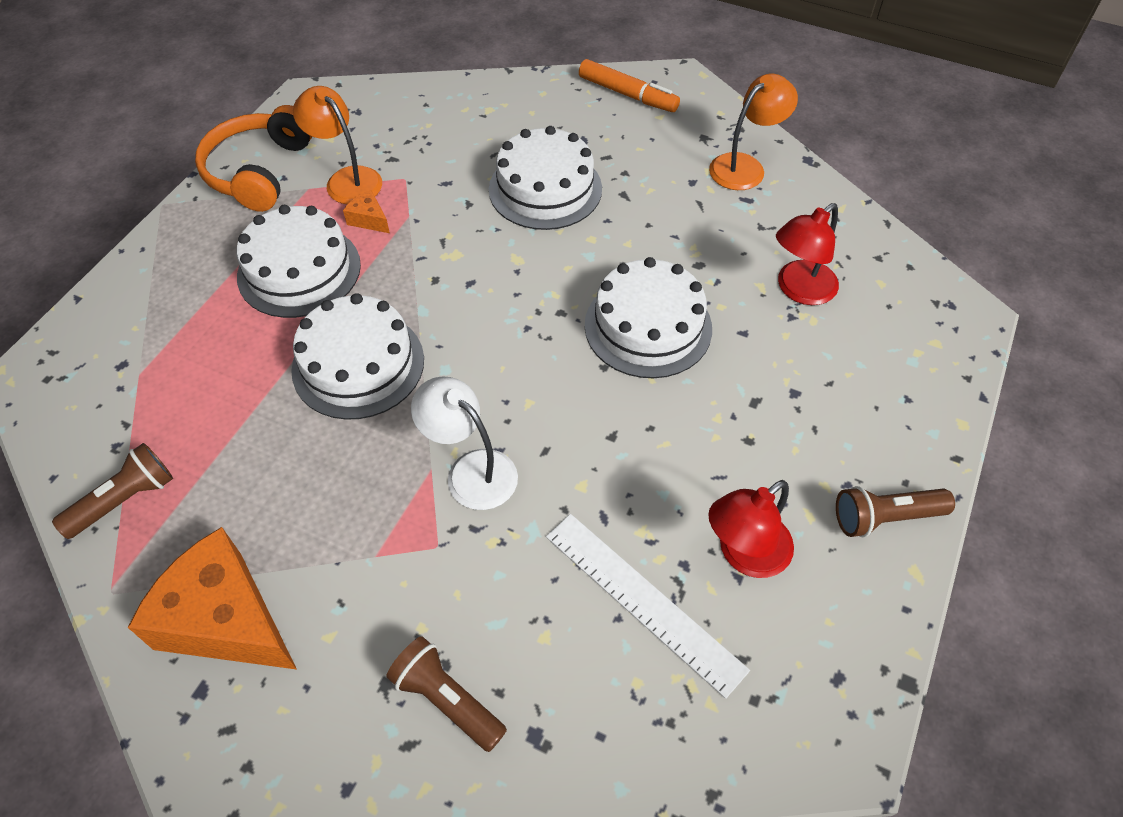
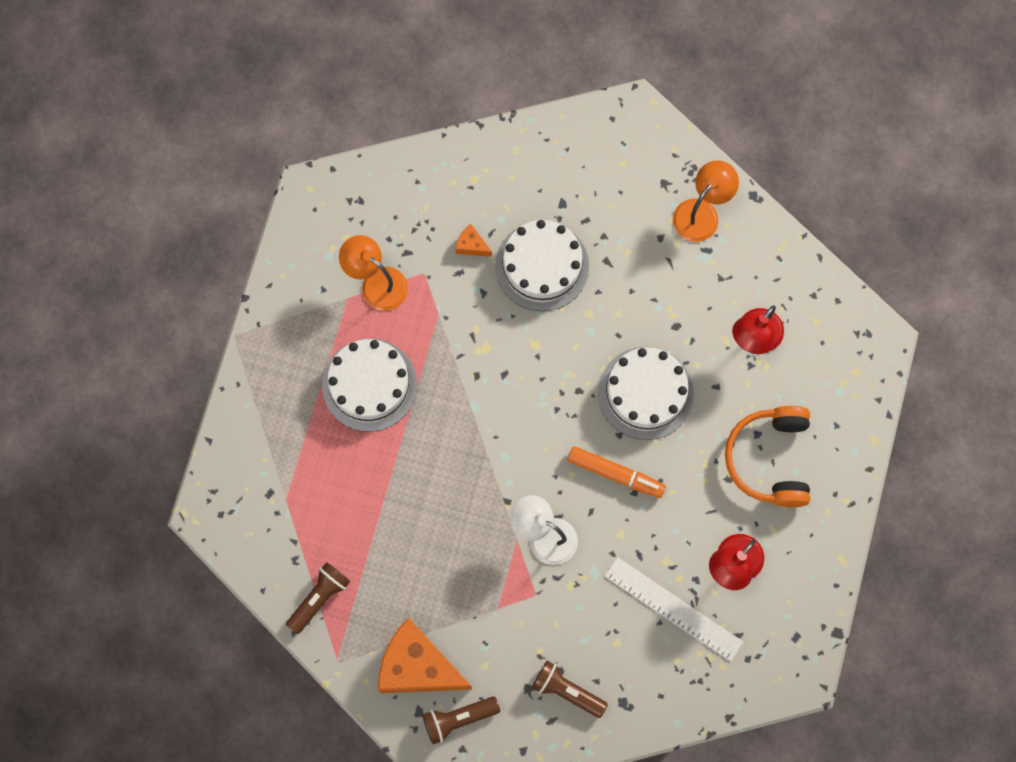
camera: 10 degrees left, 20 degrees up
(259, 171) = (300, 286): orange headphones -> orange headphones (770, 459)
(358, 364) = (441, 463): white cake -> none
(369, 220) = (408, 324): orange cheese -> orange cheese (471, 245)
(627, 94) = (591, 140): orange marker -> orange marker (615, 474)
(884, 517) = (821, 523): brown flashlight -> brown flashlight (458, 719)

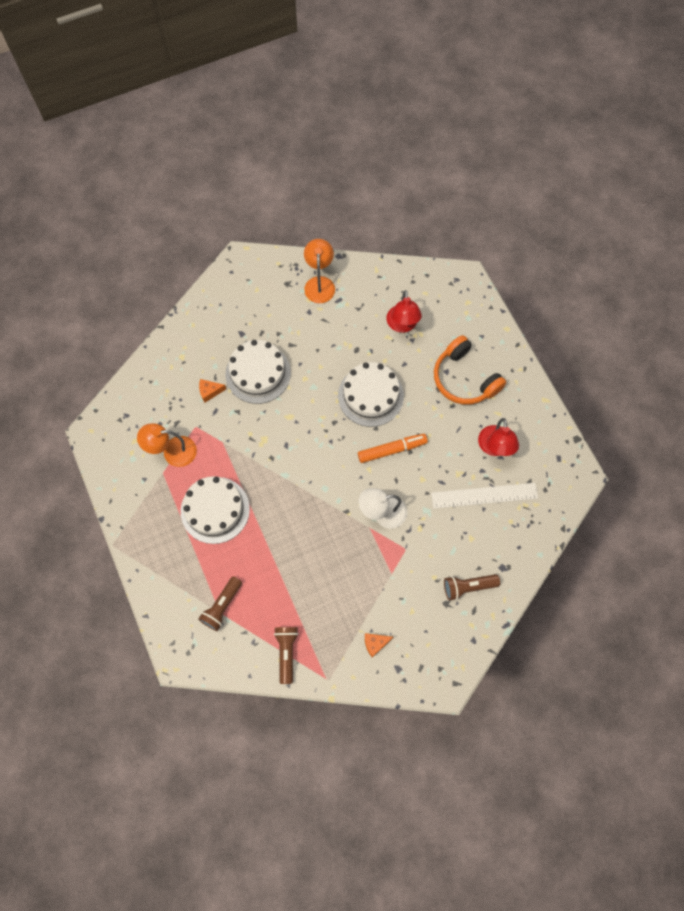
camera: 40 degrees left, 5 degrees down
(417, 666) = (375, 643): orange cheese -> orange cheese, size x0.42
(458, 719) = (423, 653): brown flashlight -> brown flashlight (222, 606)

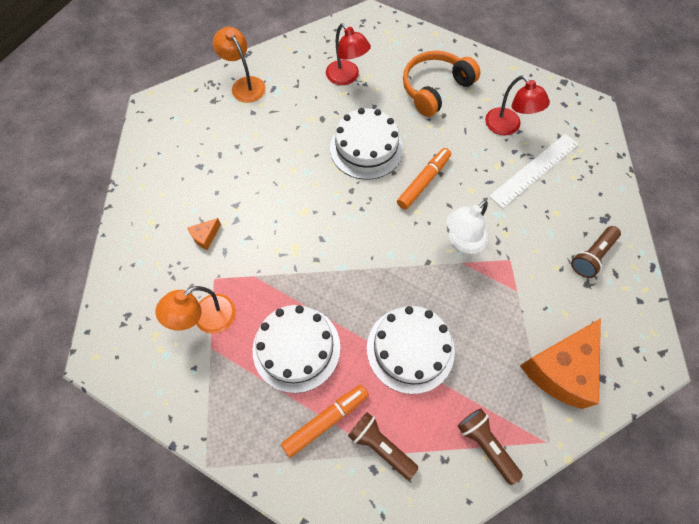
camera: 35 degrees left, 5 degrees down
(200, 568) = (326, 420): none -> orange marker
(222, 606) = (380, 445): brown flashlight -> brown flashlight turned 135 degrees clockwise
(258, 373) = (243, 191): white cake -> white cake (410, 349)
(375, 643) = (560, 369): orange cheese -> orange cheese, size x2.37
(464, 379) = (435, 89): orange headphones -> orange headphones turned 120 degrees clockwise

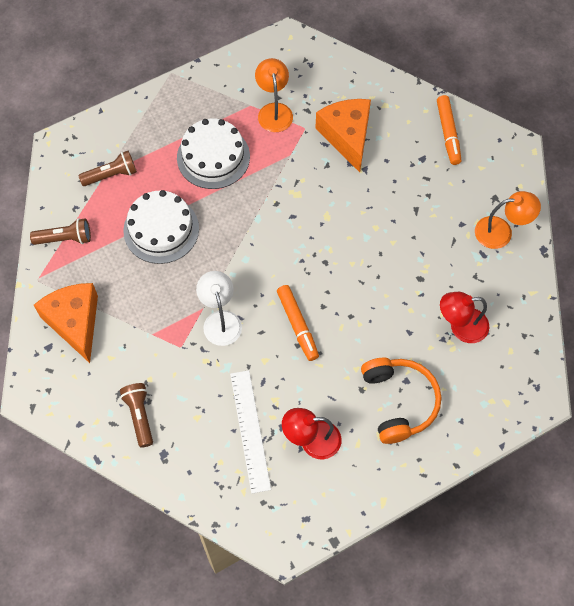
camera: 120 degrees right, 0 degrees up
(205, 236) = (347, 136): orange cheese -> orange cheese, size x2.37
(326, 420) = (150, 151): orange marker -> orange marker (448, 133)
(366, 148) = (363, 298): white cake -> none

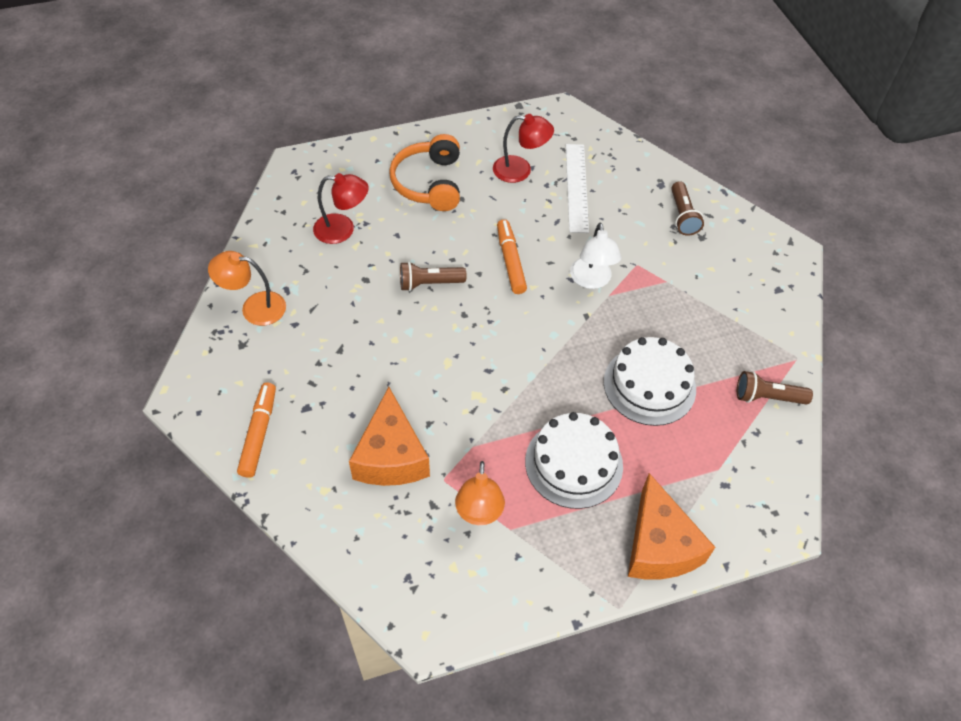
camera: 170 degrees left, 10 degrees down
(75, 322) = (751, 307): orange cheese -> orange cheese (659, 545)
(111, 175) = (710, 465): brown flashlight -> brown flashlight (429, 283)

